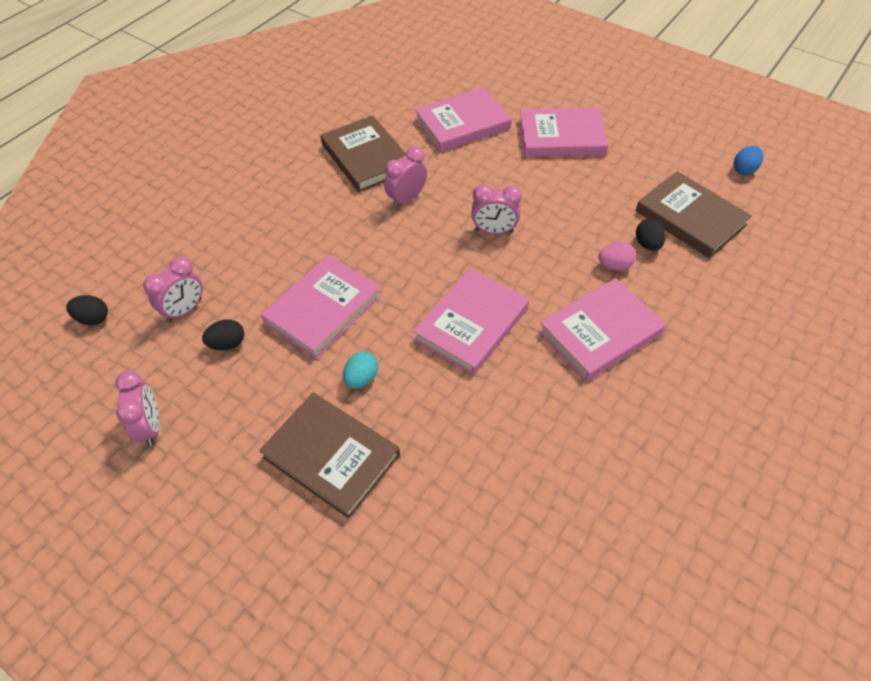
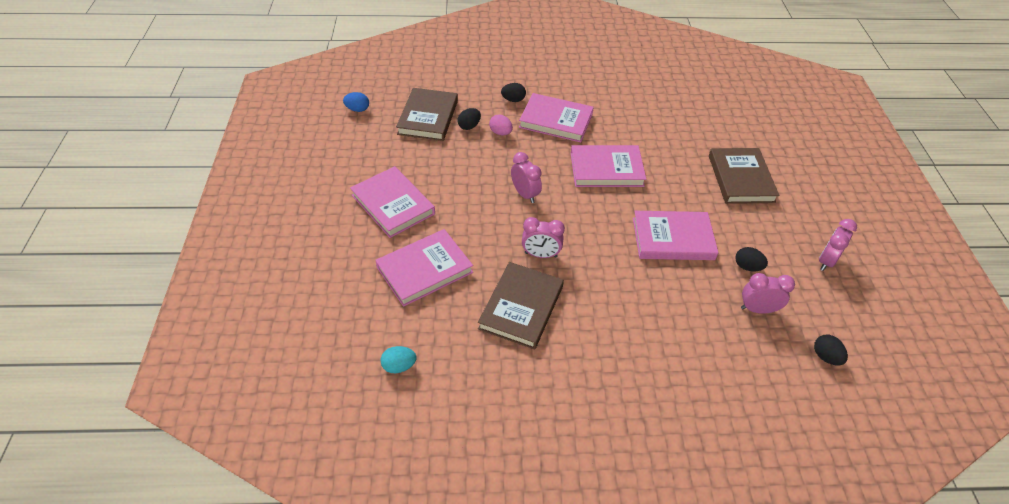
camera: 130 degrees left, 5 degrees down
(361, 378) = (691, 193): turquoise egg -> turquoise egg (399, 366)
(462, 123) = (424, 270): pink book -> pink book turned 60 degrees counterclockwise
(676, 314) = (513, 100): none -> black egg

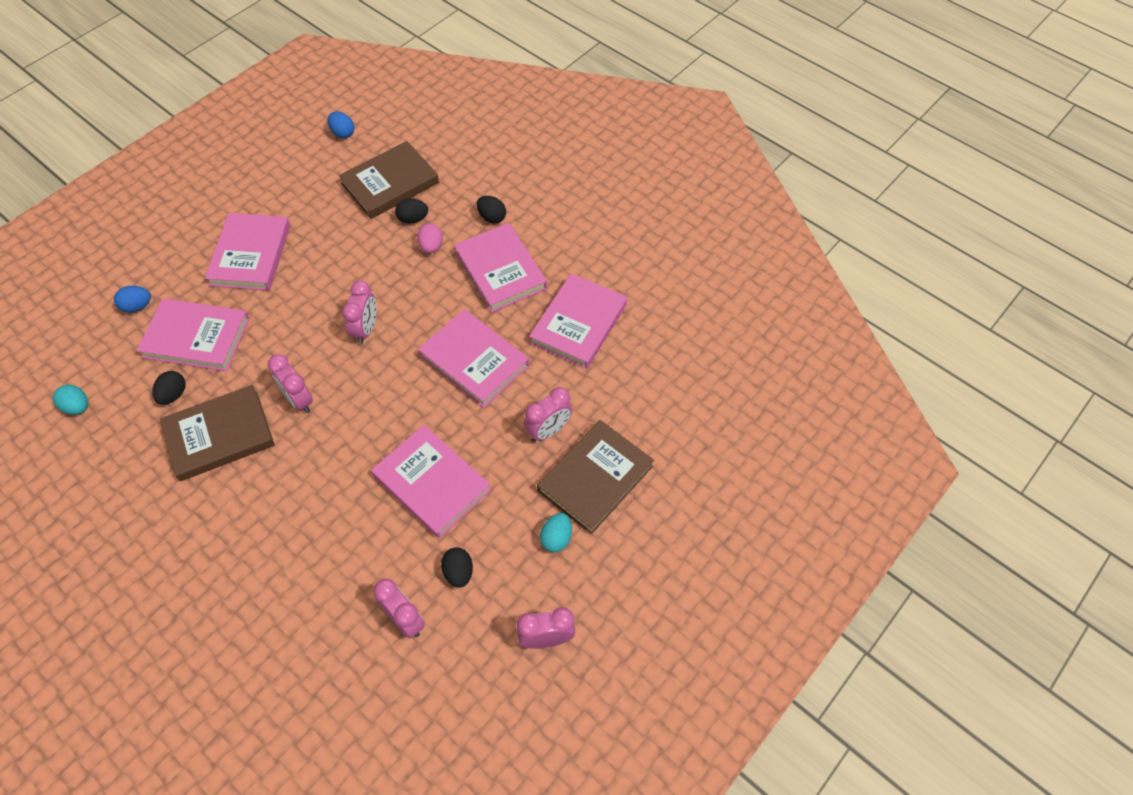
camera: 45 degrees right, 10 degrees up
(354, 282) = (137, 306): none -> blue egg
(631, 119) = (578, 324): none -> pink book
(689, 174) = (548, 430): none -> pink clock
(764, 216) = (556, 538): none -> turquoise egg
(825, 357) = (396, 721): black egg -> black egg (173, 394)

